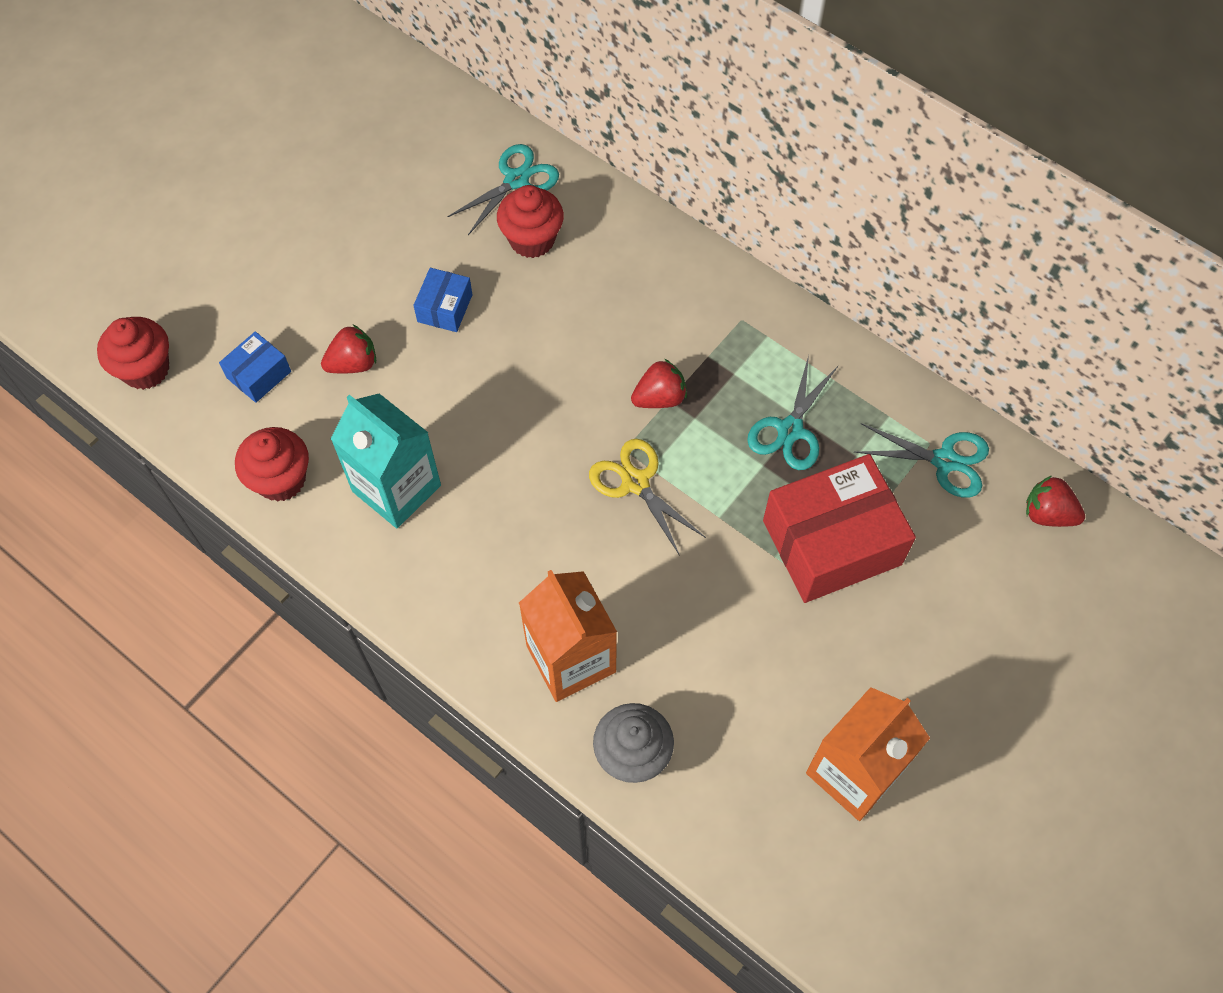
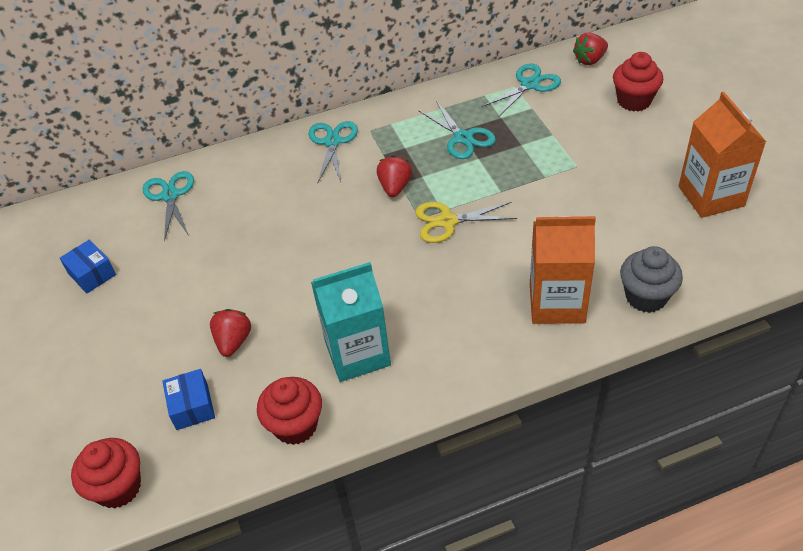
camera: 55 degrees left, 15 degrees down
(445, 308) = (234, 271): blue box -> blue box (92, 274)
(532, 239) = (223, 205): red cupcake -> red cupcake (634, 101)
(696, 291) = (332, 142): none -> turquoise scissors
(831, 543) = (552, 149): red box -> none

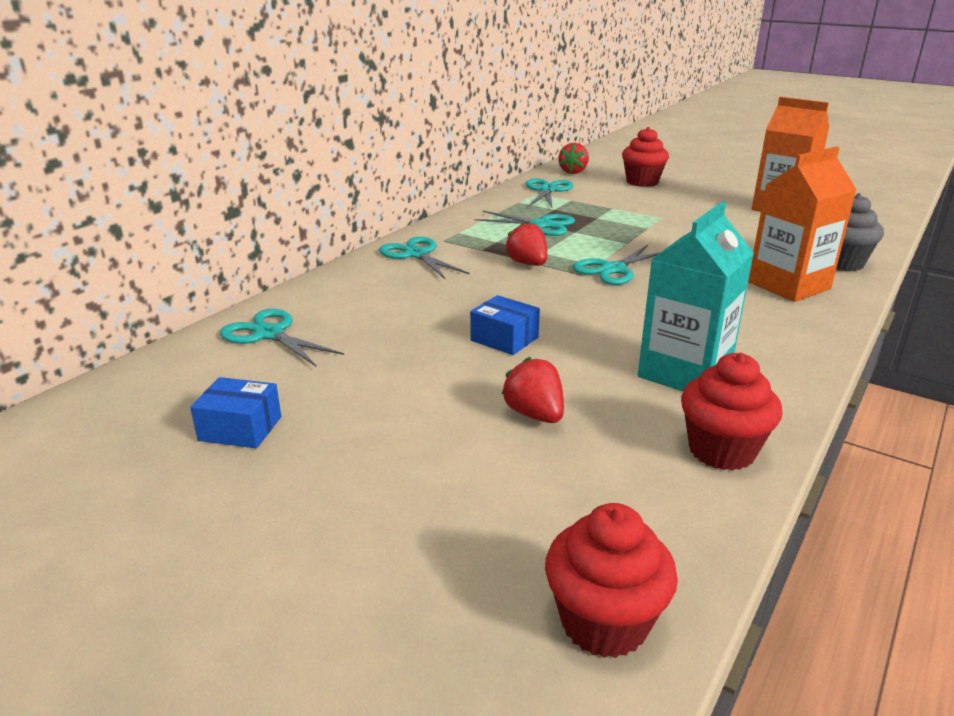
camera: 40 degrees left, 20 degrees down
(192, 406) = (574, 489): blue box -> blue box (504, 339)
(447, 221) = (613, 269): yellow scissors -> turquoise scissors

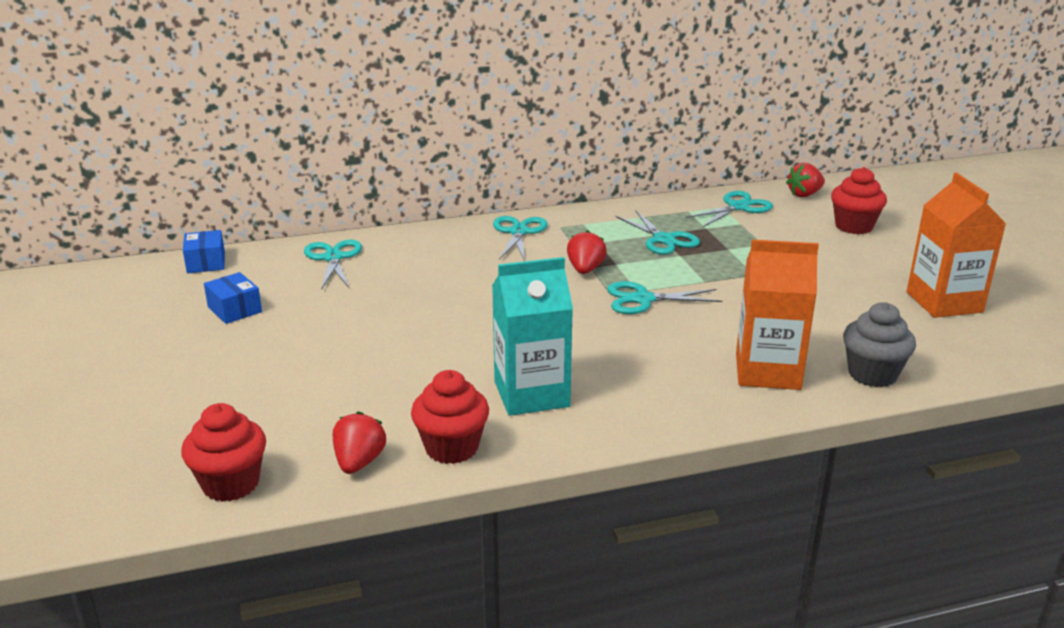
camera: 40 degrees right, 0 degrees up
(504, 339) = (460, 319): blue box -> blue box (206, 262)
(534, 414) = (388, 373): red strawberry -> red strawberry (359, 462)

